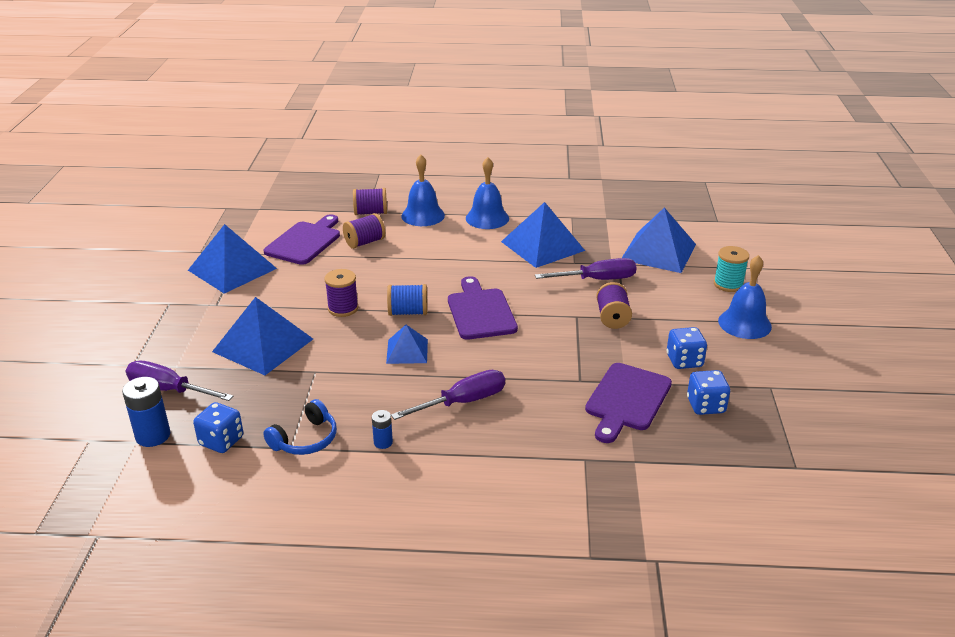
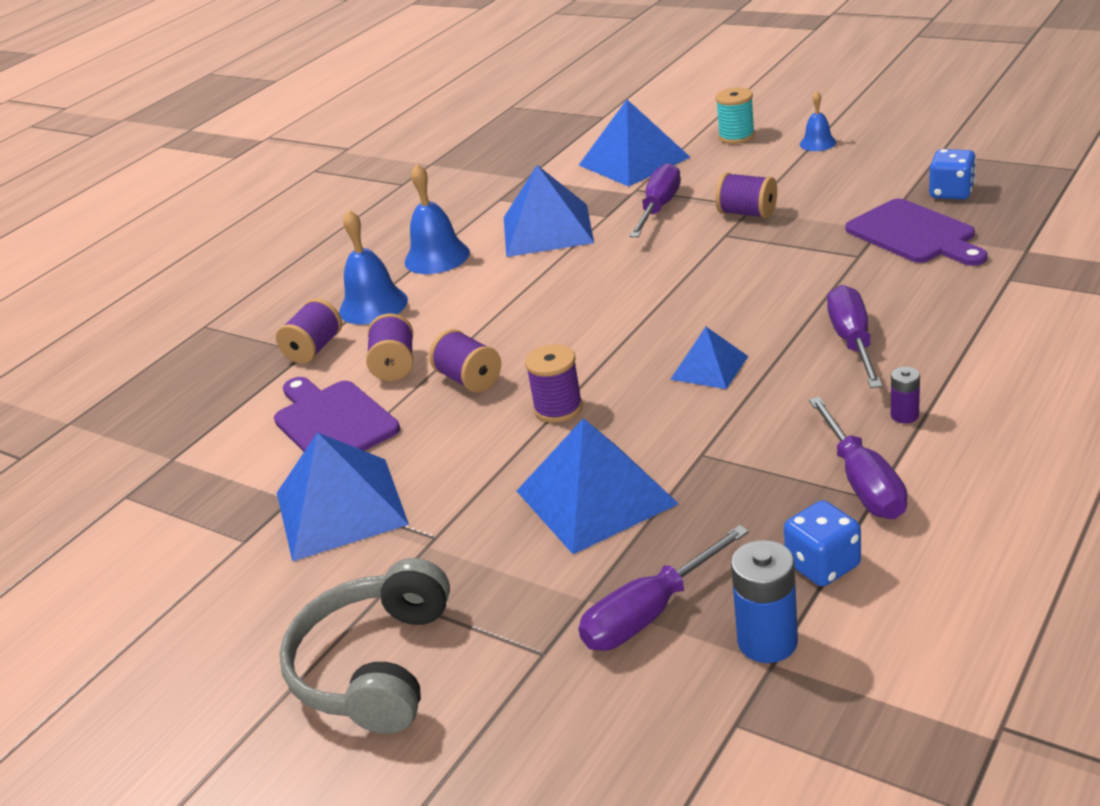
camera: 55 degrees left, 0 degrees up
(116, 319) = (375, 666): none -> grey headphones
(305, 439) = (862, 482): blue headphones -> purple screwdriver
(360, 270) = (469, 379): none -> purple spool
(383, 442) = (904, 415): blue battery -> purple battery
(408, 312) = (616, 354): blue spool -> none
(480, 312) = (661, 298): purple cutting board -> none
(684, 361) = (863, 188): blue dice -> none
(744, 323) = (818, 143): blue bell -> blue bell, size x0.58

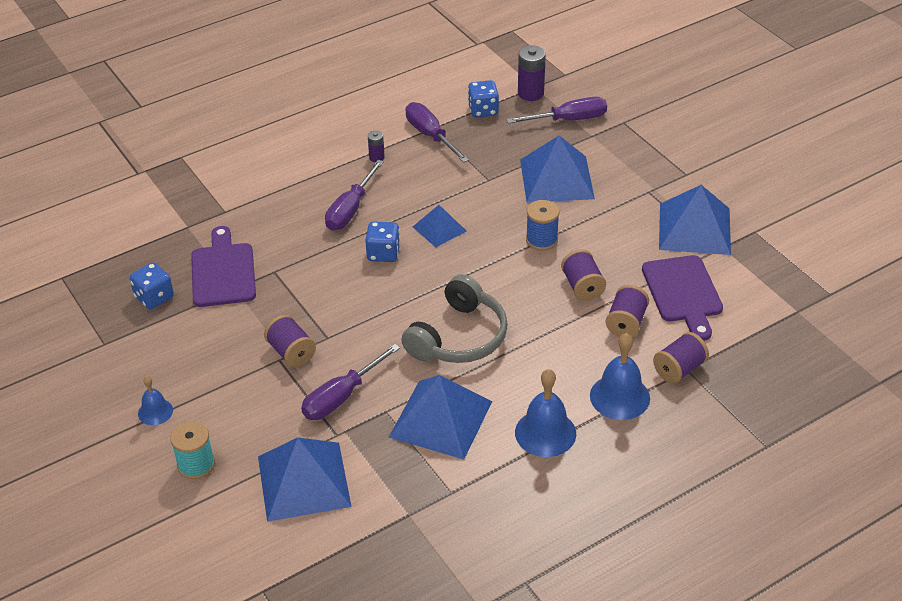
camera: 160 degrees left, 10 degrees up
(375, 666) = (700, 143): grey headphones -> grey headphones (459, 337)
(558, 408) = (541, 240): purple spool -> blue spool
(751, 317) = (383, 253): none -> blue dice
(767, 641) = (530, 93): blue battery -> purple battery
(862, 482) = (430, 136): purple screwdriver -> purple screwdriver turned 45 degrees counterclockwise

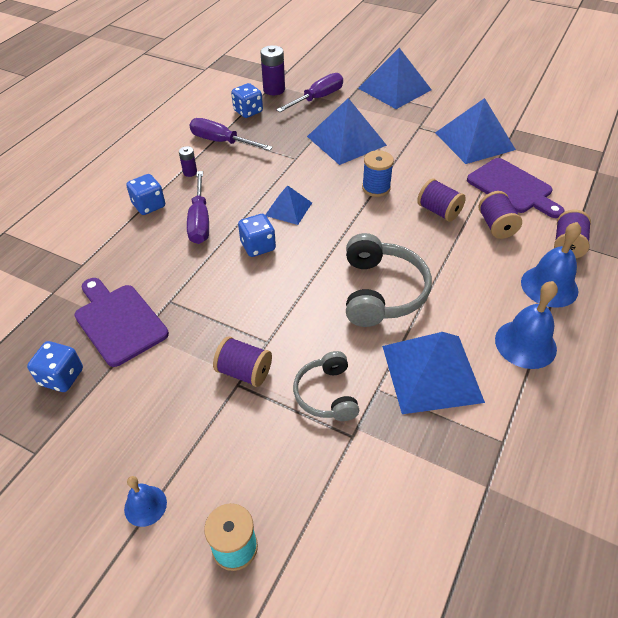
camera: 30 degrees left, 5 degrees up
(303, 481) = (361, 505): blue pyramid -> blue pyramid (394, 89)
(316, 177) = (149, 205): none -> blue dice
(342, 397) = (326, 394): purple screwdriver -> grey headphones

